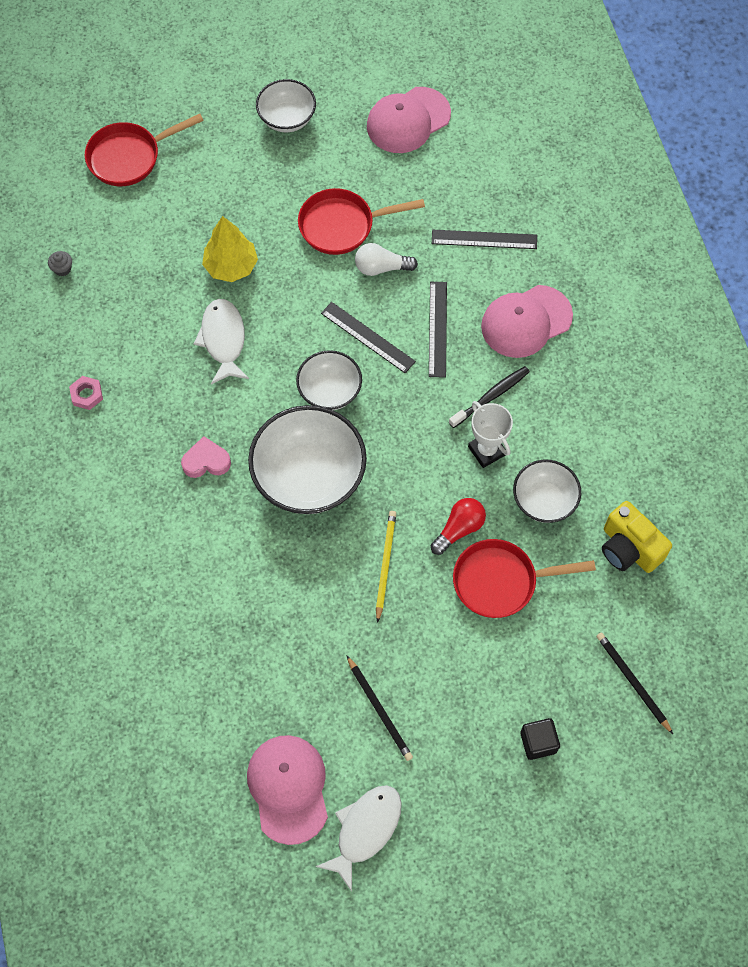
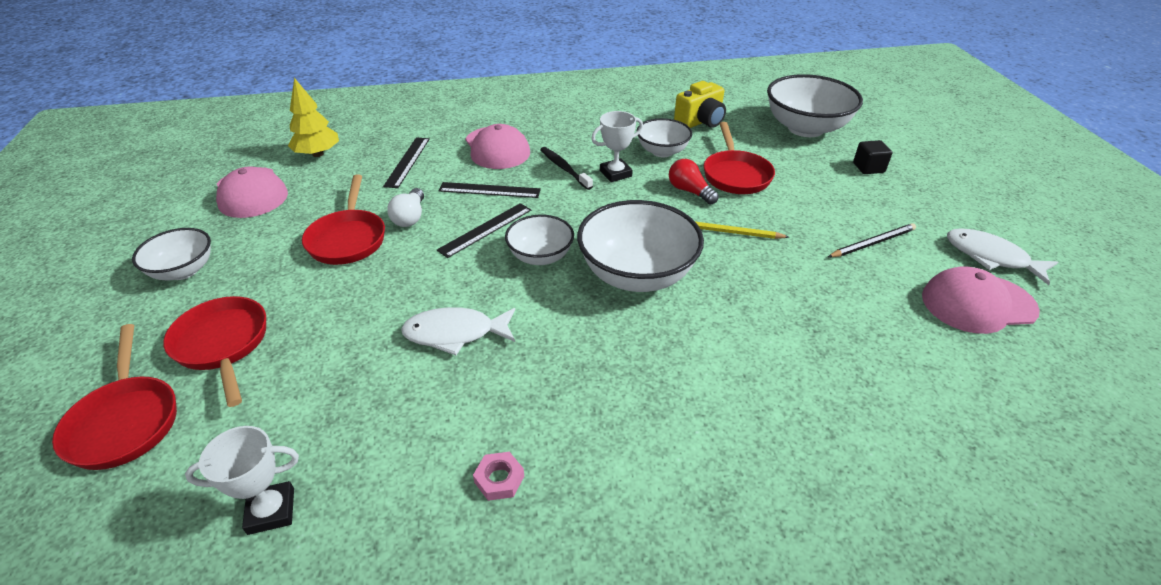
camera: 85 degrees left, 25 degrees down
(62, 269) = (271, 511): grey cupcake -> white trophy
(203, 183) = (223, 345): none -> red pan
(206, 461) = (614, 354): pink heart -> none
(231, 266) = (357, 323): yellow tree -> yellow tree (318, 154)
(632, 682) = (805, 128): black pencil -> white bowl

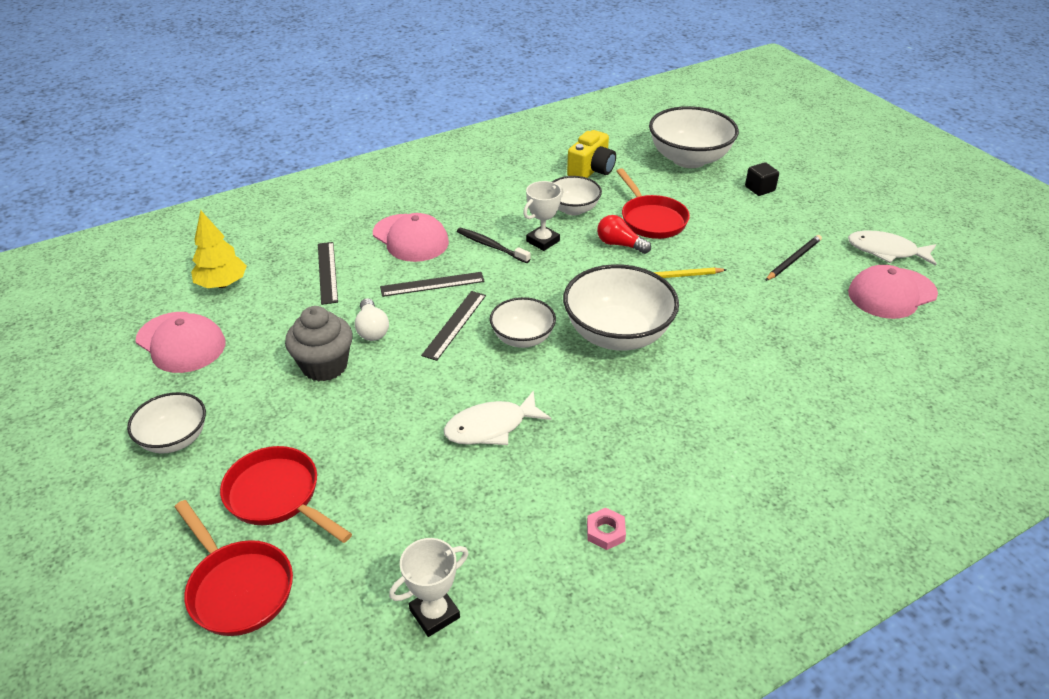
camera: 20 degrees left, 0 degrees up
(348, 239) = (324, 366): red pan -> grey cupcake

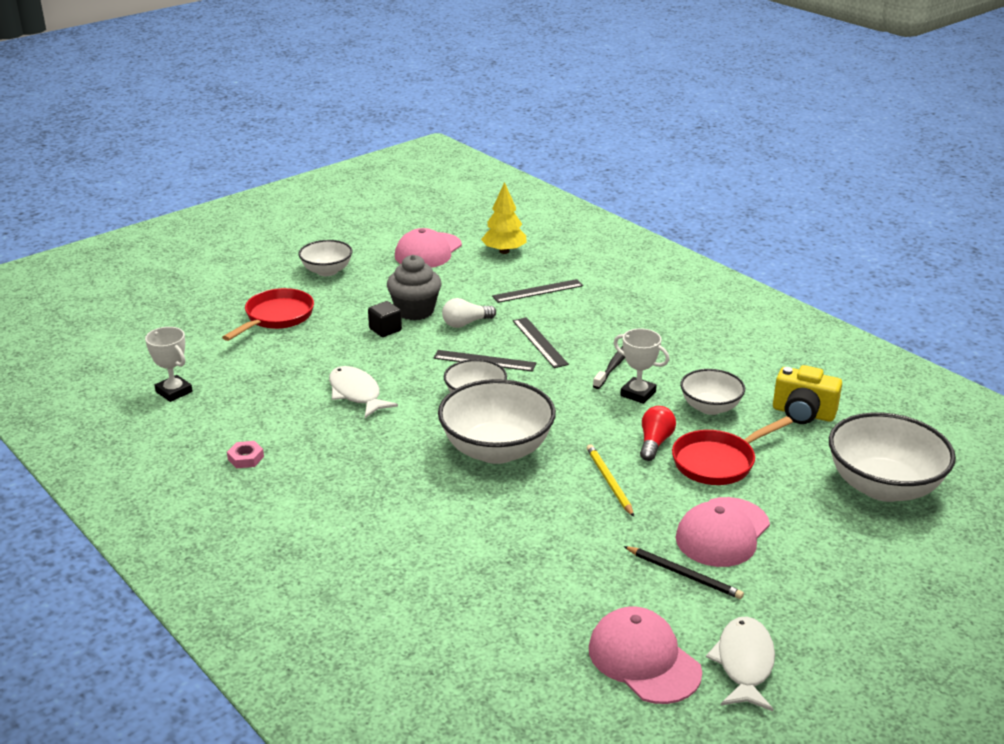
camera: 80 degrees right, 10 degrees down
(238, 588) = (199, 319): red pan -> none
(410, 238) = (607, 321): pink cap -> pink cap (722, 532)
(759, 189) = (843, 549): black cube -> black cube (385, 330)

